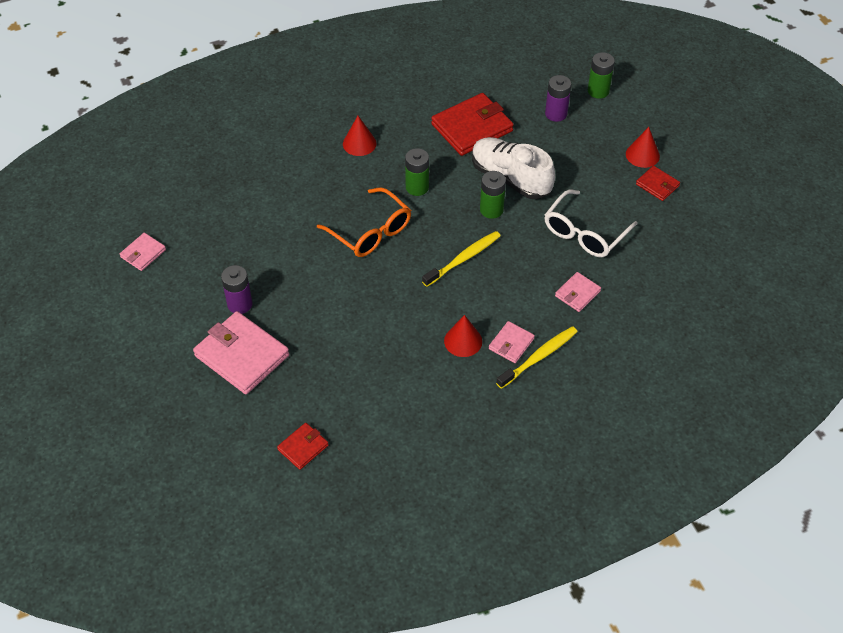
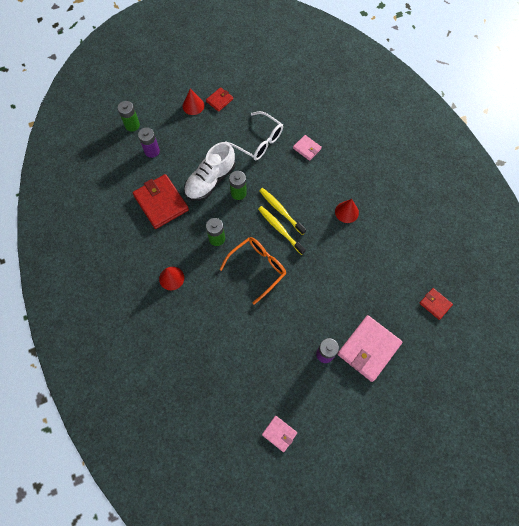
camera: 90 degrees left, 15 degrees up
(511, 344) = (347, 185): pink wallet -> none
(539, 357) = (355, 171): yellow toothbrush -> yellow toothbrush (280, 229)

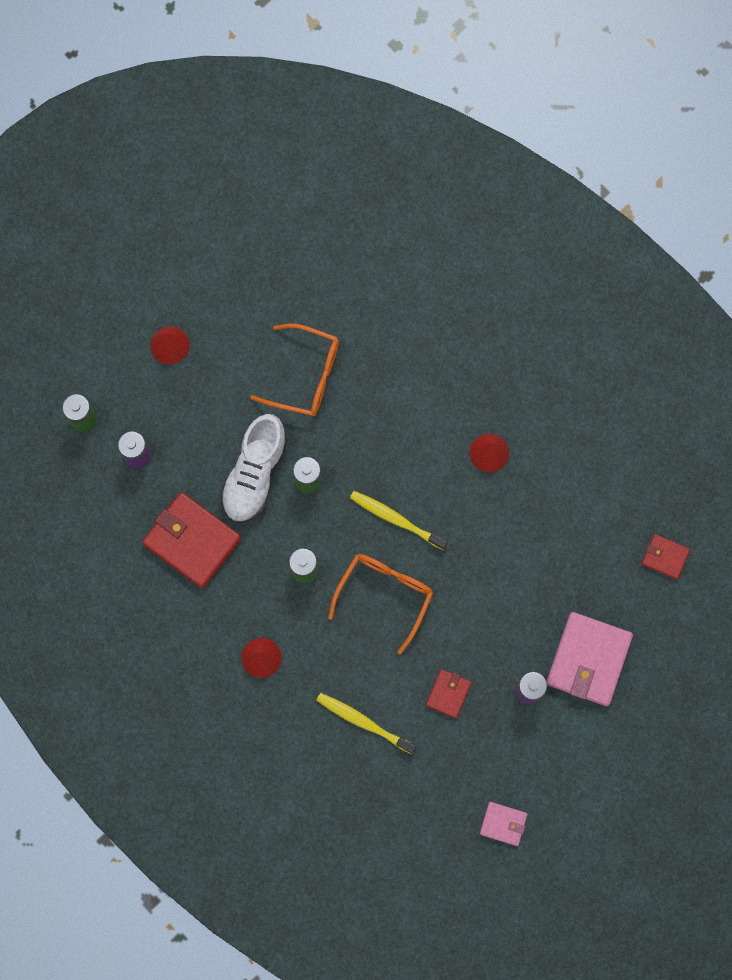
camera: 20 degrees left, 10 degrees up
(219, 100) = (210, 319): red wallet -> red wallet (448, 693)
(258, 141) = (305, 375): white glasses -> orange glasses
(281, 210) = (386, 486): yellow toothbrush -> yellow toothbrush (363, 722)
(307, 148) = (389, 361): pink wallet -> none

